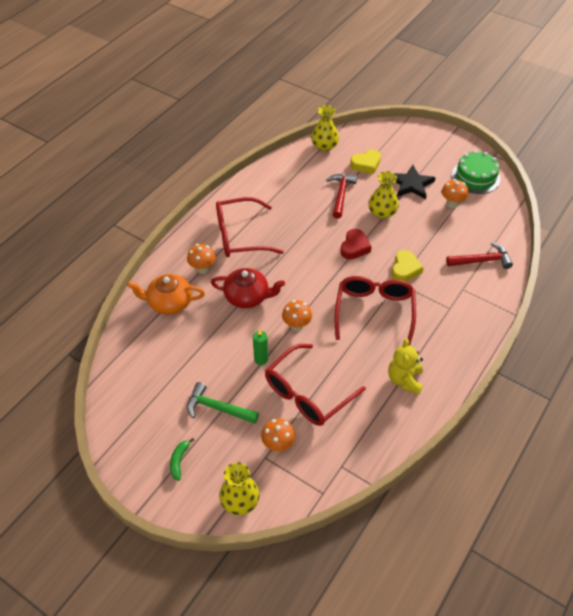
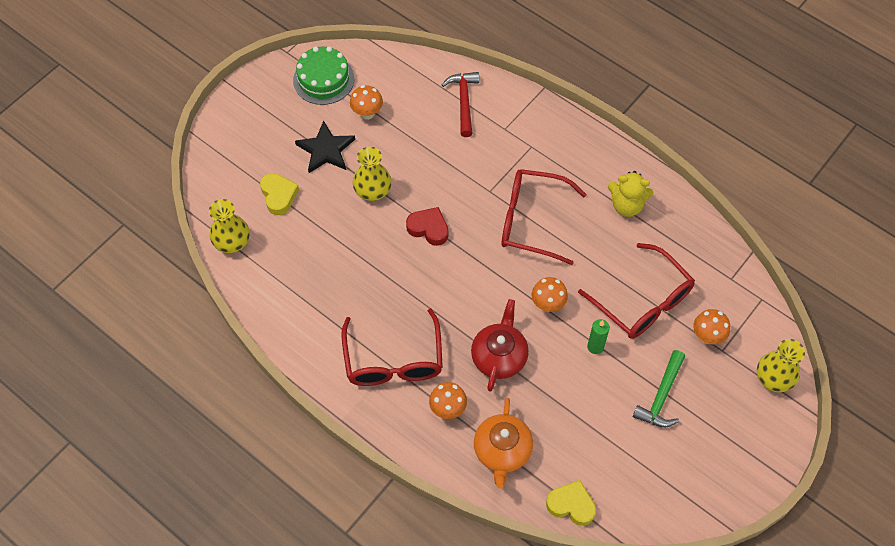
camera: 85 degrees left, 10 degrees up
(179, 461) = (728, 438): green banana -> none
(341, 194) = (332, 232): red hammer -> none
(405, 269) = (469, 180): yellow heart -> yellow heart (571, 505)

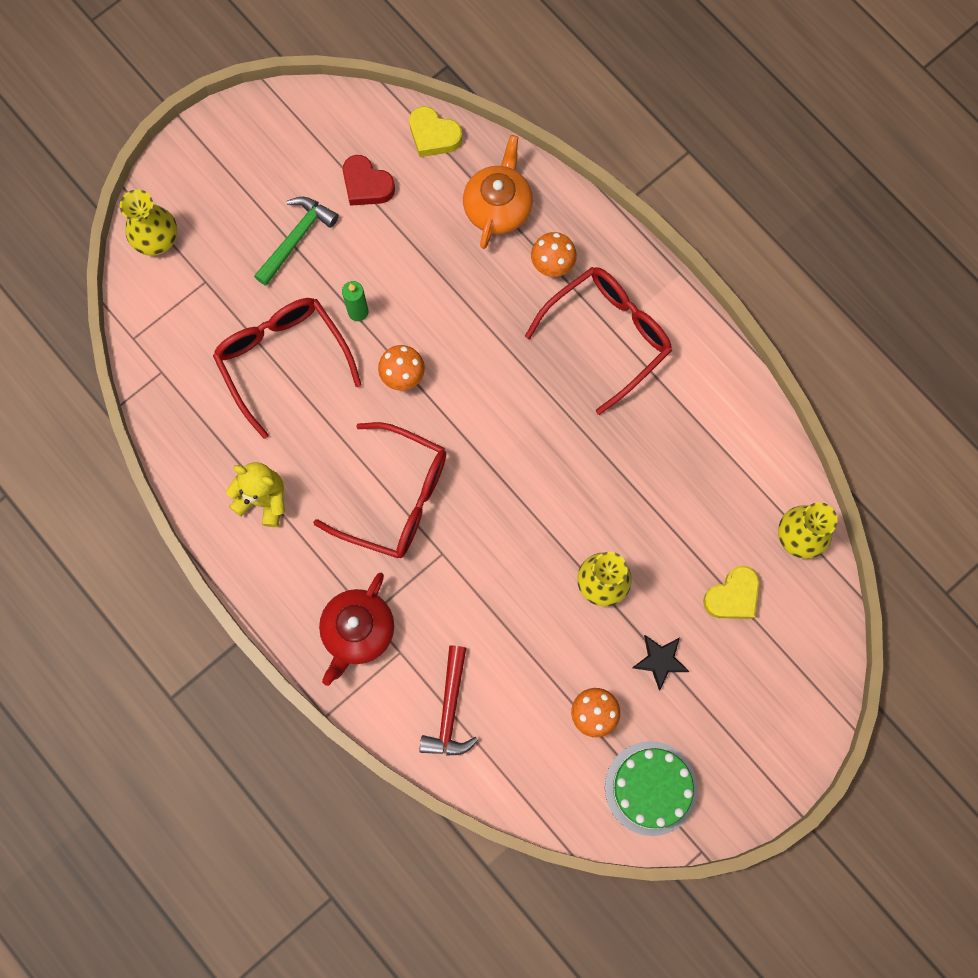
camera: 170 degrees left, 15 degrees up
(279, 196) = (732, 596): yellow heart -> yellow heart turned 120 degrees counterclockwise
(326, 150) = (660, 660): black star -> black star, size x0.66
(393, 360) = (608, 335): red glasses -> red glasses turned 45 degrees clockwise
(428, 228) = (535, 510): red heart -> red heart (366, 185)
(499, 356) = (478, 319): red teapot -> red teapot (357, 631)
(707, 336) = (217, 301): orange mushroom -> none

